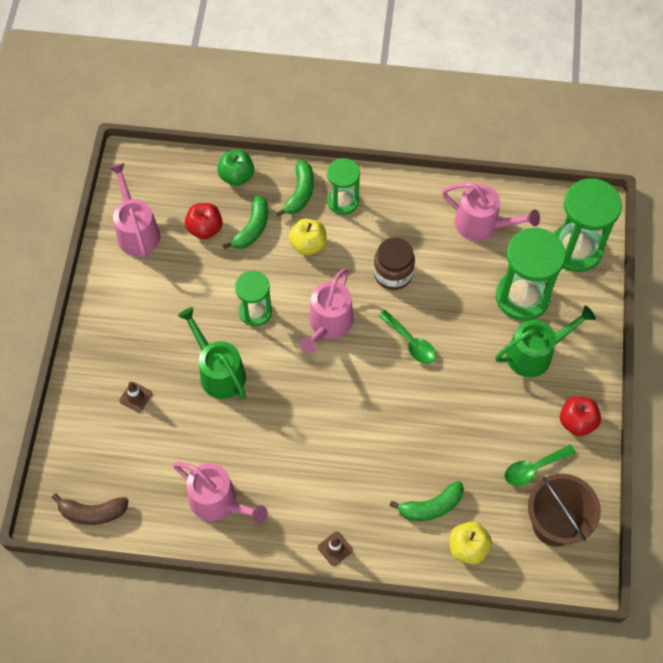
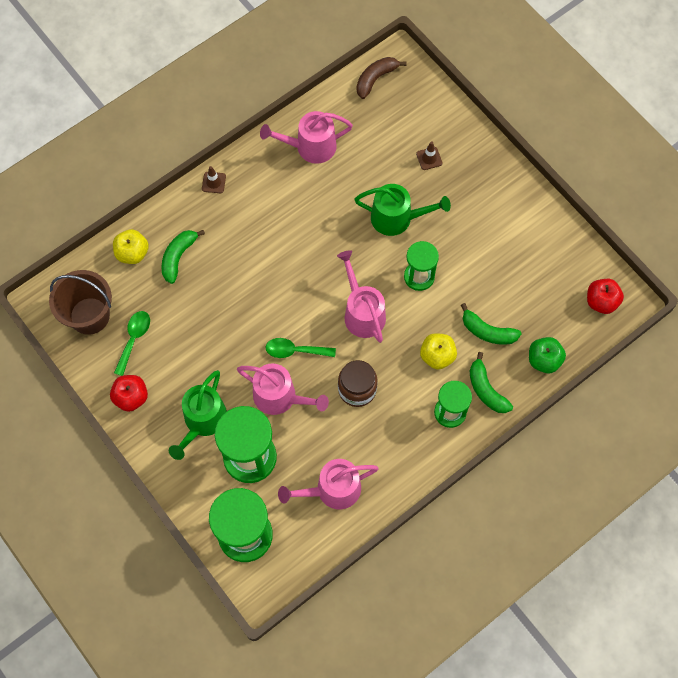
camera: 135 degrees right, 5 degrees up
(137, 231) = (559, 257): pink watering can -> pink watering can (280, 397)
(205, 229) = (518, 301): red apple -> red apple (601, 302)
(252, 228) = (487, 331): green banana -> green banana turned 45 degrees counterclockwise

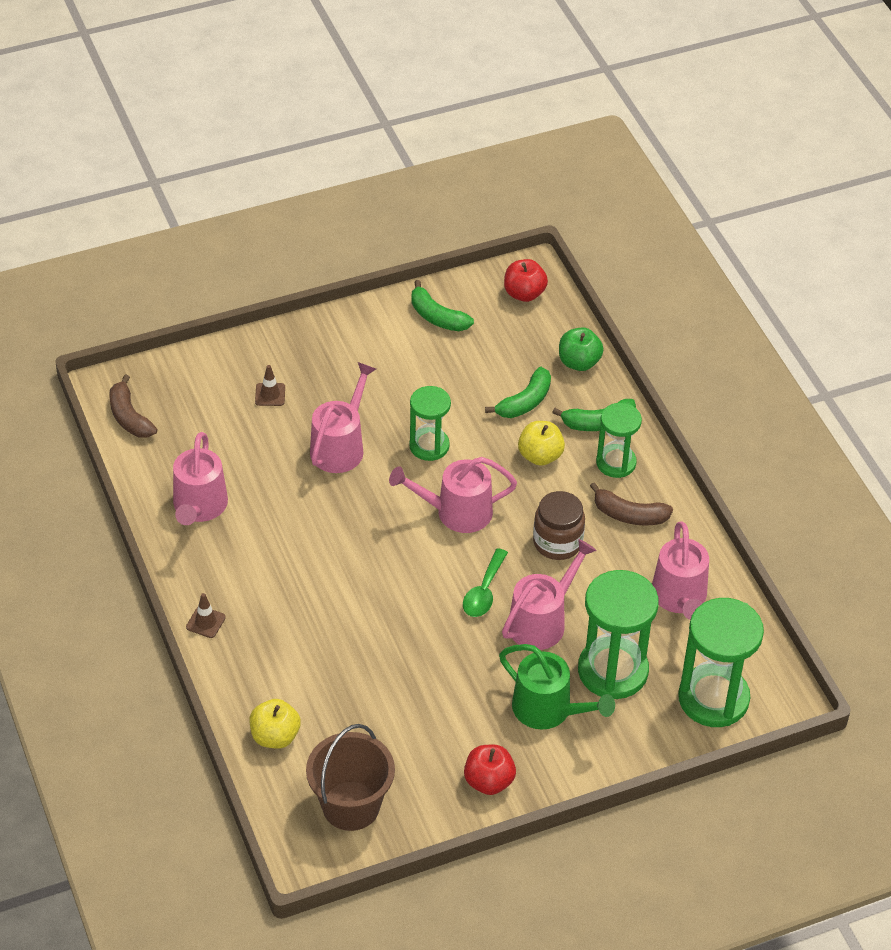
camera: 75 degrees left, 20 degrees down
(134, 339) = (405, 761): green spoon -> none
(178, 257) = (302, 686): green banana -> green banana (437, 317)
(397, 218) = (340, 447): green watering can -> pink watering can
(401, 434) = (629, 515): none -> brown banana

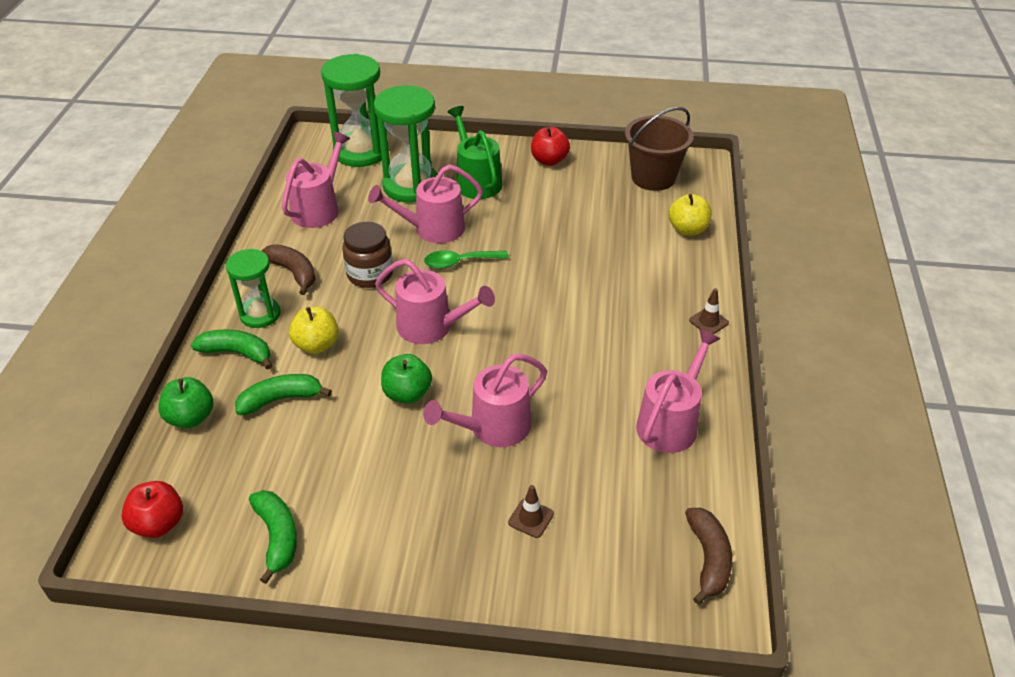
camera: 150 degrees left, 5 degrees down
(429, 446) = (407, 394): green hourglass -> green apple
(484, 592) = (459, 262): green spoon -> green spoon turned 150 degrees counterclockwise

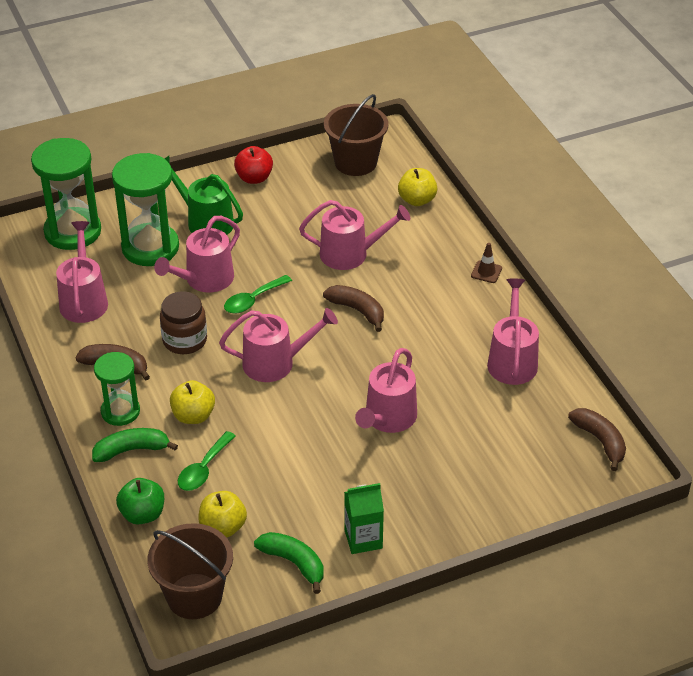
camera: 30 degrees left, 0 degrees up
(159, 524) = (194, 596): red apple -> brown bucket
(246, 465) = (223, 527): none -> yellow apple
(280, 399) = (203, 469): green banana -> green spoon
(365, 545) = (363, 539): none -> green carton
(407, 394) = (301, 422): green apple -> none
(531, 518) = (464, 468): brown traffic cone -> none
(549, 309) = (357, 310): none -> brown banana
(584, 255) = (350, 254): none -> pink watering can

